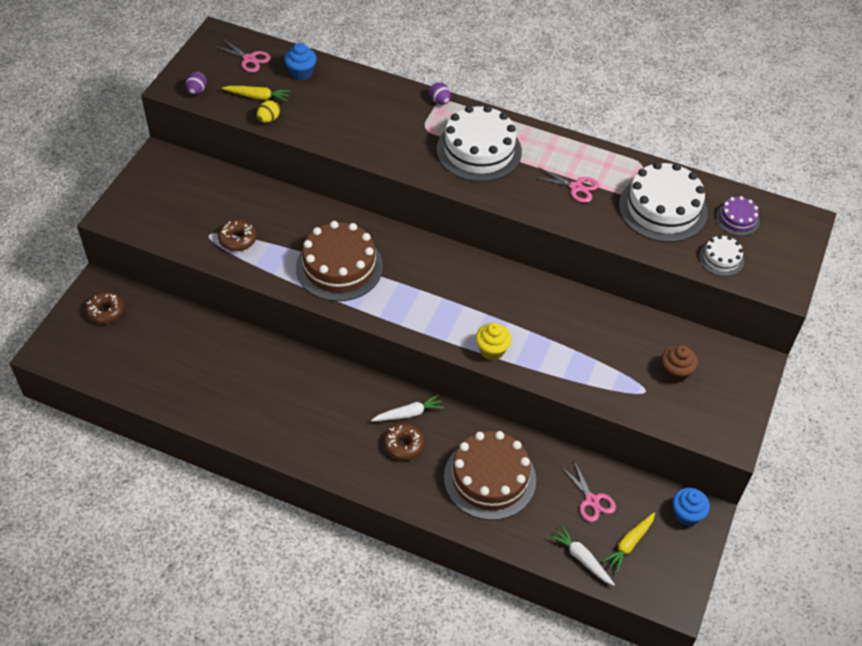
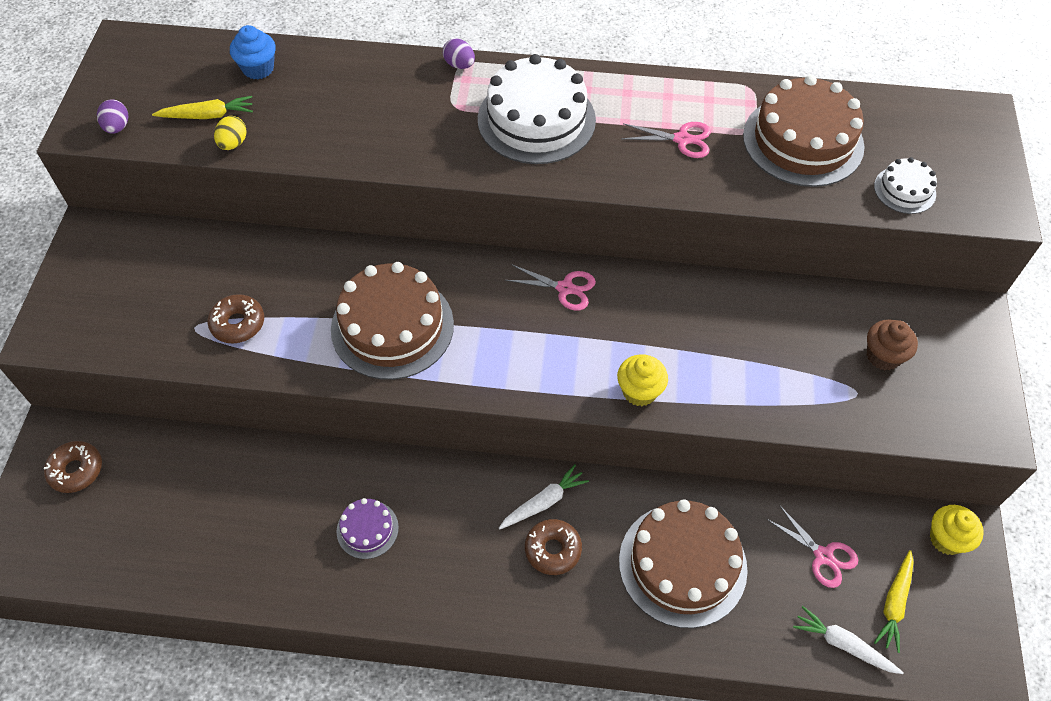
camera: 15 degrees left, 5 degrees up
(249, 59) = (179, 66): pink scissors -> pink scissors (565, 288)
(663, 208) = (803, 141): white cake -> brown cake
(686, 514) = (946, 539): blue cupcake -> yellow cupcake
(737, 219) = (900, 132): purple cake -> purple cake (367, 529)

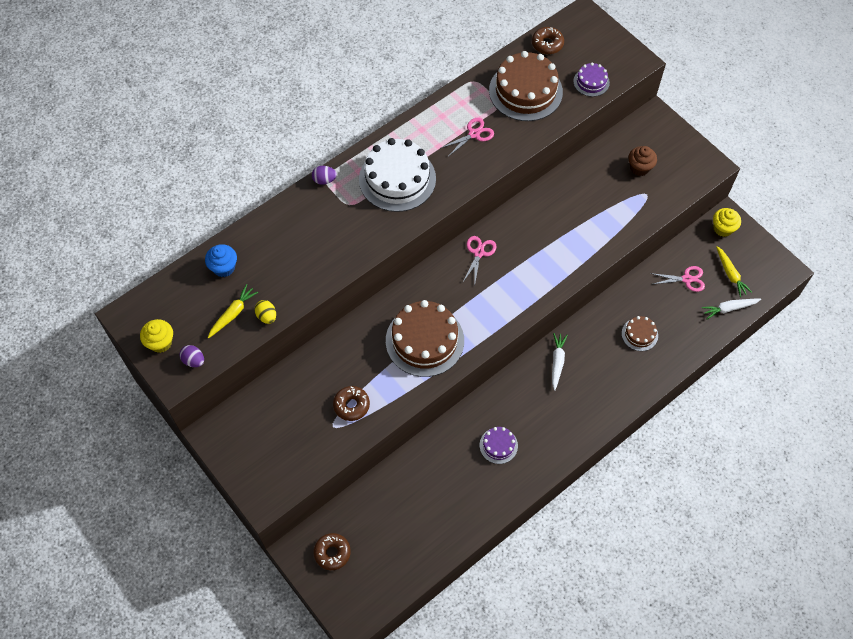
camera: 45 degrees left, 5 degrees up
(553, 550) = (583, 378): brown donut -> brown donut (547, 44)
(565, 288) = (479, 253): pink scissors -> pink scissors turned 45 degrees counterclockwise
(639, 391) = (563, 272): yellow cupcake -> yellow cupcake (160, 342)
(682, 564) = (639, 334): brown cake -> brown cake, size x0.49
(904, 190) = (591, 82): white cake -> purple cake

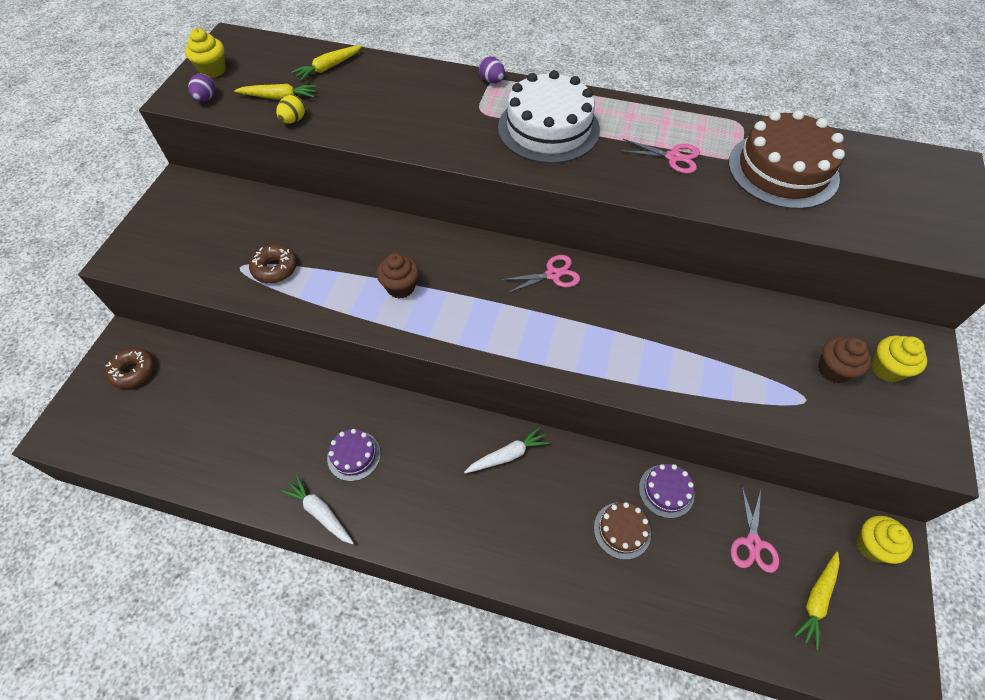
camera: 55 degrees right, 5 degrees down
(224, 267) = (328, 68): blue cupcake -> yellow carrot
(425, 340) = (400, 287): brown cake -> brown cupcake
(547, 44) = (869, 155): brown donut -> none
(591, 82) = (875, 221): purple cake -> purple cake (666, 491)
(656, 145) = (887, 369): none -> yellow cupcake
(687, 279) = (753, 543): pink scissors -> pink scissors turned 45 degrees clockwise
(729, 308) = (763, 631): white carrot -> white carrot (320, 512)

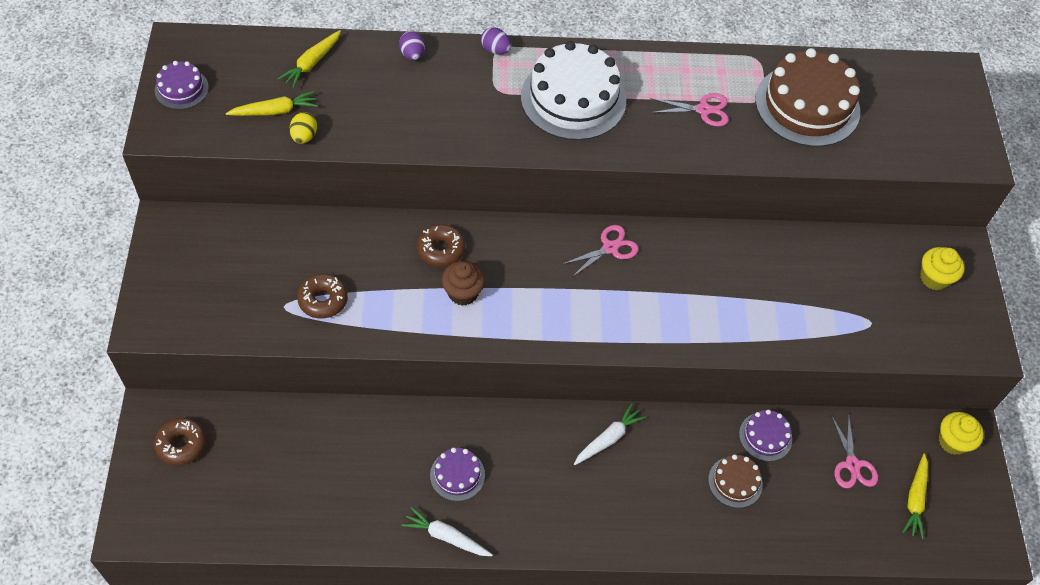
camera: 20 degrees left, 0 degrees up
(206, 98) = (193, 127): purple egg -> purple egg (412, 55)
(213, 70) = (181, 89): yellow cupcake -> purple cake
(396, 247) = (441, 250): none -> brown donut
(833, 370) = (889, 289): brown cupcake -> none

